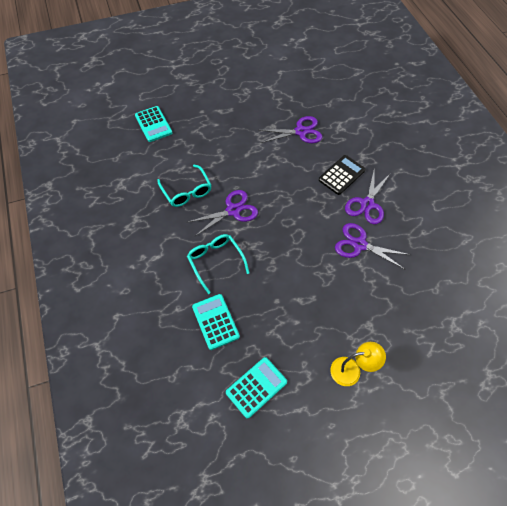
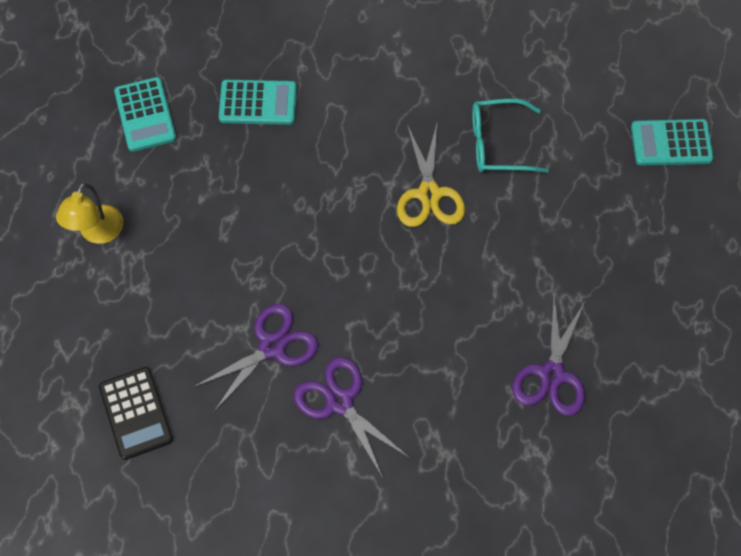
camera: 115 degrees right, 5 degrees up
(216, 261) = (349, 137): turquoise glasses -> none
(233, 210) = (429, 194): purple scissors -> yellow scissors
(341, 175) = (420, 393): black calculator -> black calculator (136, 413)

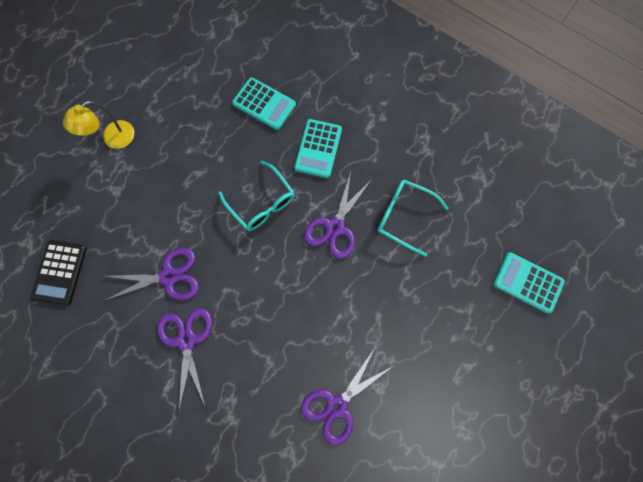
camera: 30 degrees right, 10 degrees up
(145, 115) = (190, 76): turquoise calculator -> turquoise calculator (318, 149)
(327, 211) = (261, 202): none -> turquoise glasses
(429, 194) = (335, 227): yellow scissors -> purple scissors

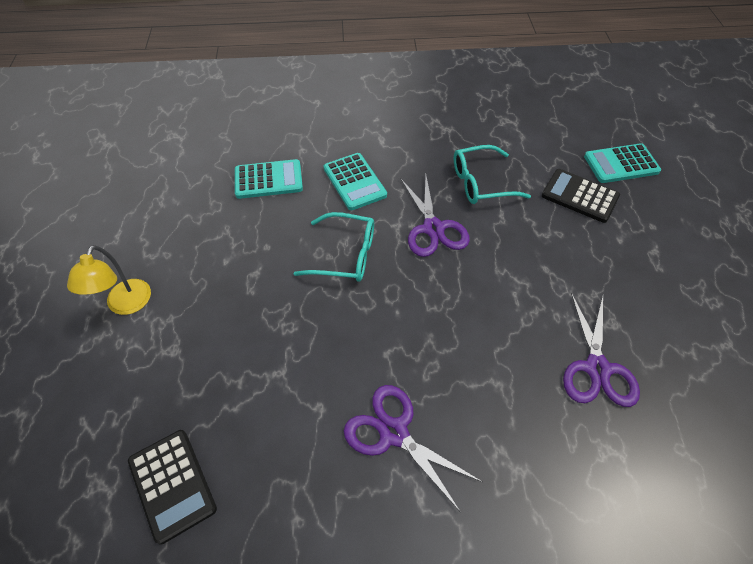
camera: 40 degrees left, 20 degrees down
(169, 276) = (313, 387): purple scissors -> none
(464, 283) = (579, 196): none -> black calculator

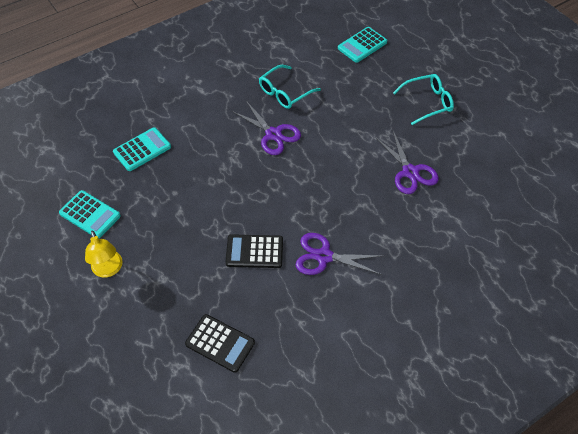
camera: 30 degrees left, 0 degrees up
(345, 255) = (229, 175): turquoise glasses -> turquoise glasses (427, 102)
(355, 182) = (203, 126): turquoise calculator -> turquoise calculator (90, 214)
(579, 196) = (349, 76): black calculator -> black calculator (254, 252)

